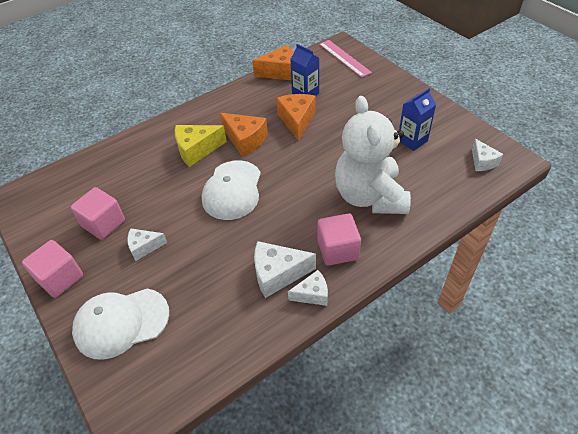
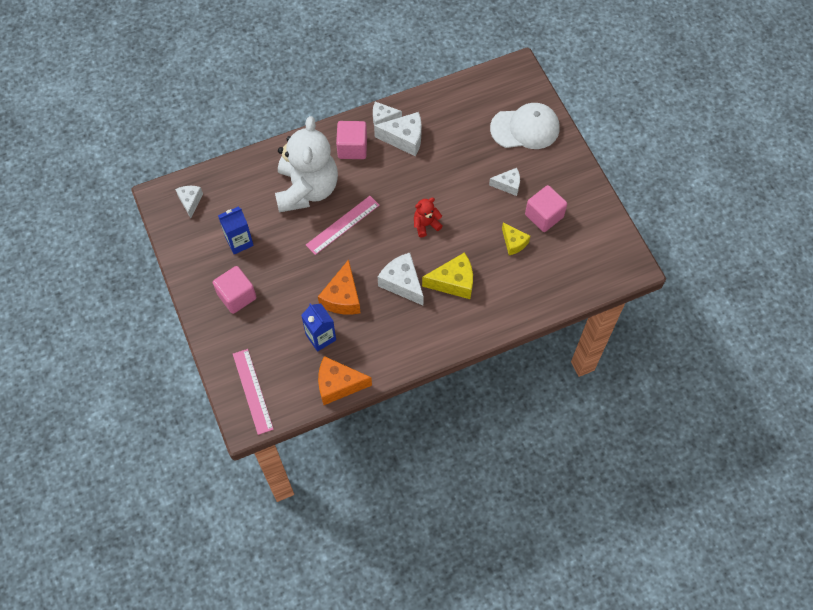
camera: 170 degrees left, 15 degrees up
(60, 278) = (575, 173): pink cube -> pink cube (237, 296)
(138, 192) = (514, 243): none -> yellow cheese
(232, 190) = (426, 224): white cap -> red teddy bear
(245, 140) = (402, 283): orange cheese -> white cheese
(318, 173) = (342, 225): none -> pink ruler

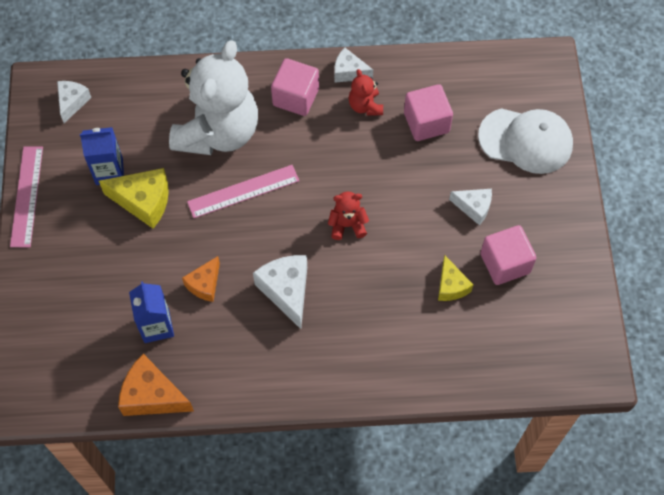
camera: 20 degrees right, 0 degrees up
(237, 296) = (77, 239): pink cube -> pink cube (426, 122)
(252, 391) = (45, 366): pink ruler -> pink ruler (27, 196)
(342, 297) = (205, 284): orange cheese -> orange cheese, size x0.63
(404, 139) = (365, 106): white cheese -> red teddy bear
(453, 282) = (352, 311): yellow cheese -> yellow cheese (144, 201)

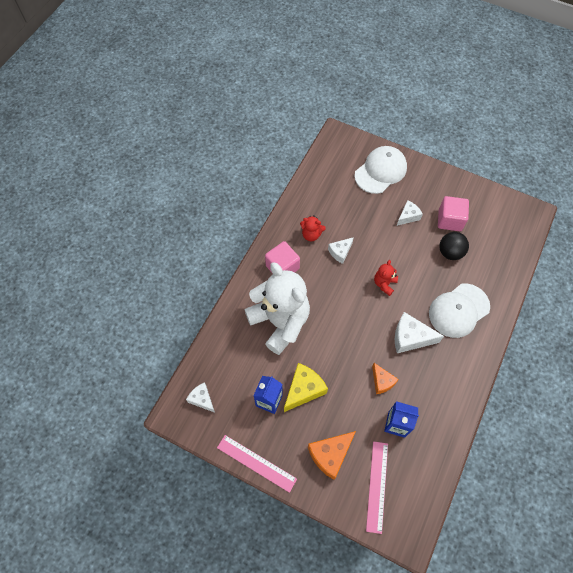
camera: 60 degrees left, 0 degrees up
(152, 396) = (443, 450): orange cheese -> orange cheese (330, 455)
(243, 191) = (330, 328): pink ruler -> pink ruler (377, 486)
(349, 72) = (283, 231): white cheese -> white cheese (340, 252)
(365, 334) = (458, 310): none -> white cap
(426, 122) = (341, 210): pink cube -> none
(451, 286) = (450, 252): yellow cheese -> black ball

